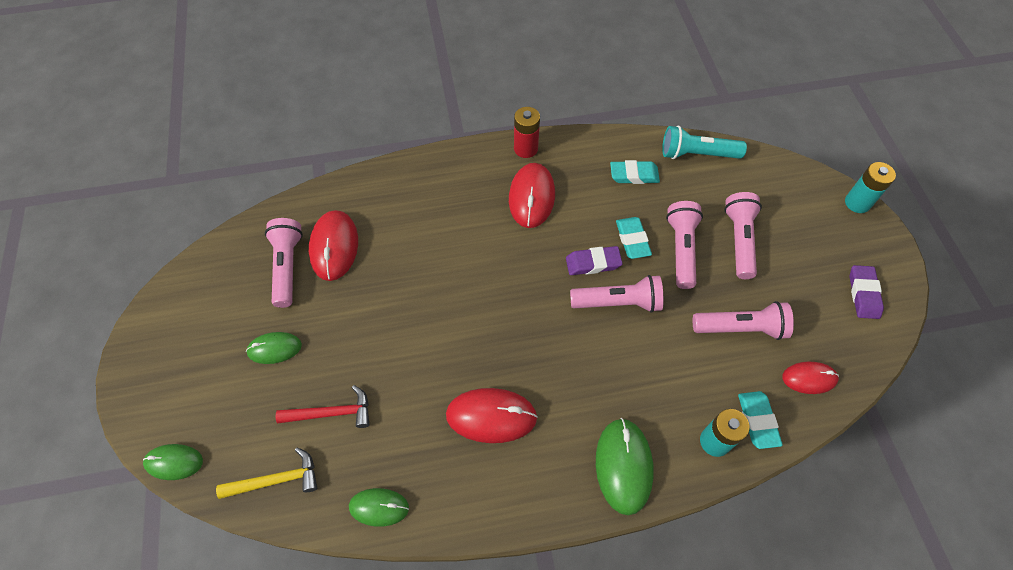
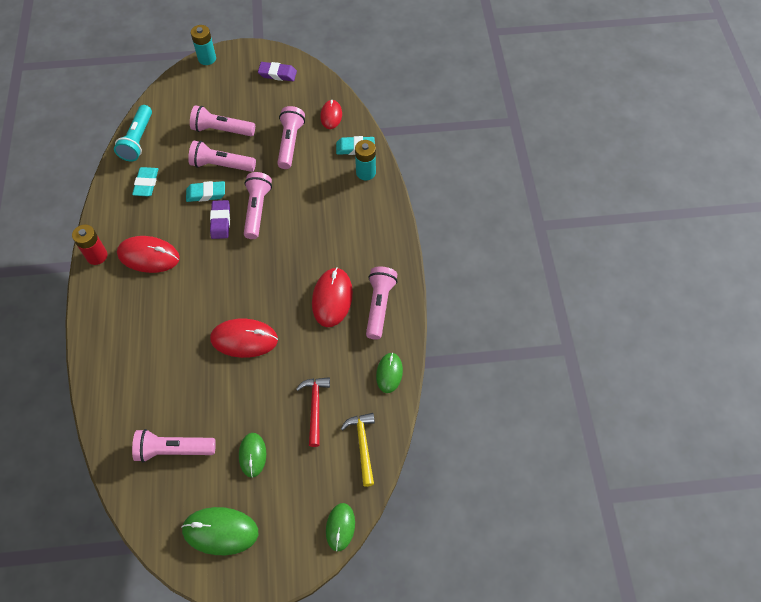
camera: 85 degrees left, 0 degrees up
(334, 247) = (161, 411): red mouse -> red mouse (244, 339)
(484, 484) = (379, 306): none -> pink flashlight
(623, 466) = (376, 224): green mouse -> green mouse (220, 531)

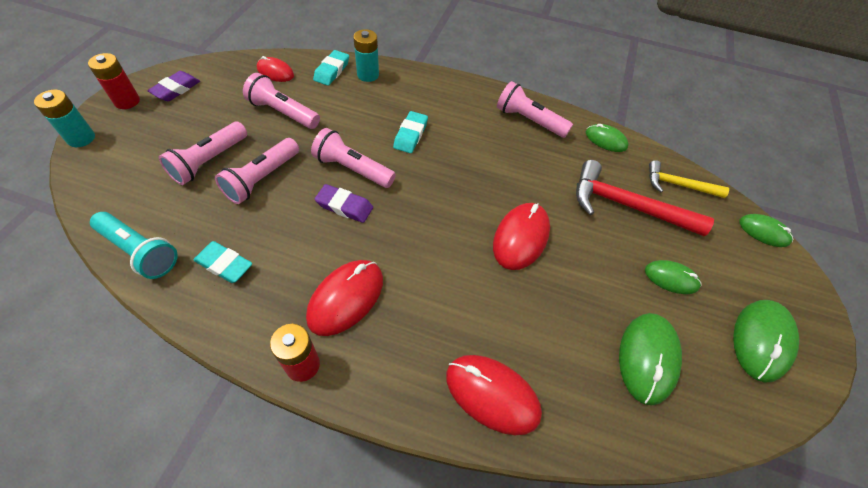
camera: 70 degrees left, 5 degrees down
(173, 450) = (647, 358): pink flashlight -> green mouse
(206, 193) = (292, 207): turquoise eraser -> turquoise eraser (410, 135)
(251, 58) = (127, 101): none -> red battery
(315, 407) = (627, 206): red hammer -> red hammer, size x1.66
(332, 298) = (504, 149): red mouse -> red mouse (492, 394)

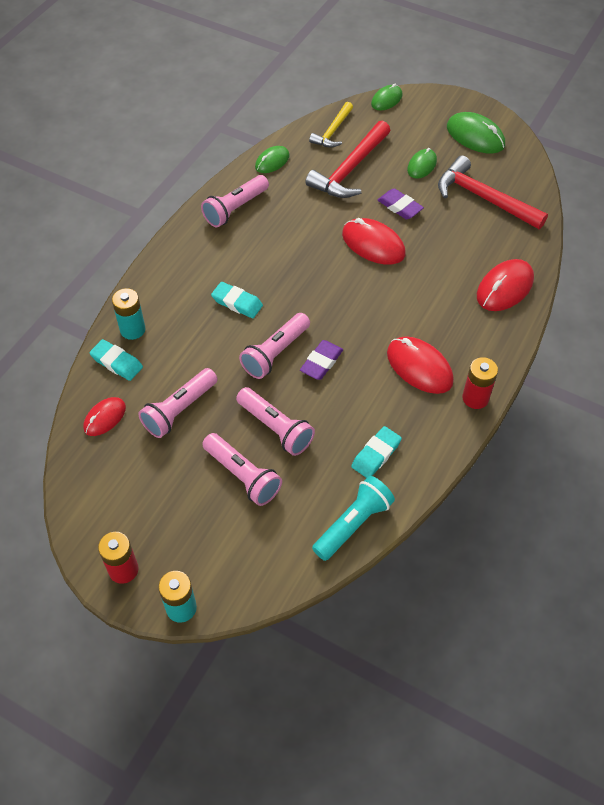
camera: 75 degrees left, 0 degrees up
(176, 89) = (113, 519): purple eraser -> purple eraser (399, 207)
(647, 358) = (483, 198): green mouse -> red hammer

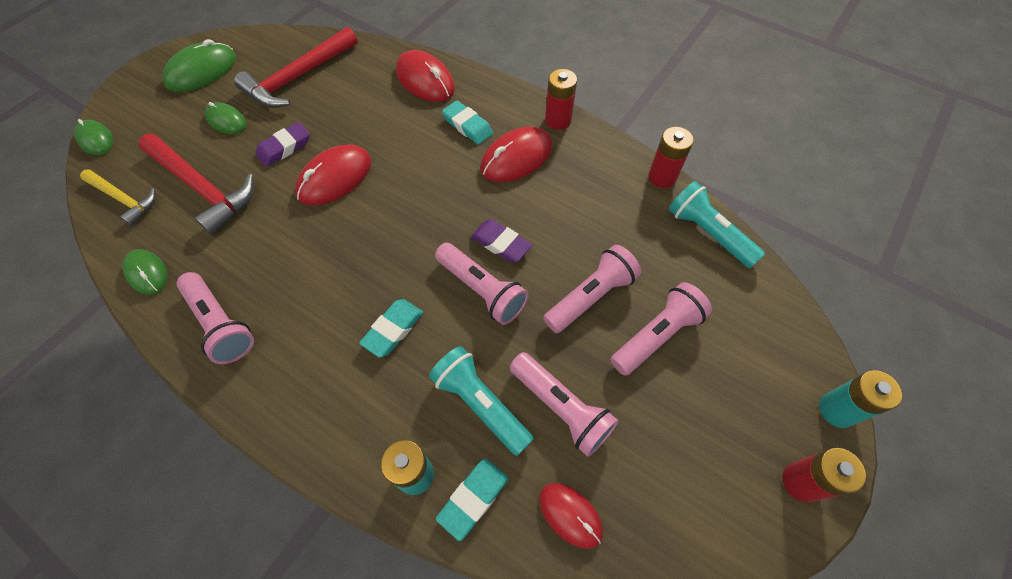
camera: 85 degrees left, 5 degrees up
(181, 361) = (480, 404): none -> turquoise flashlight
(376, 454) = (624, 206): turquoise eraser -> turquoise eraser (467, 126)
(417, 488) = (662, 177): none -> red battery

